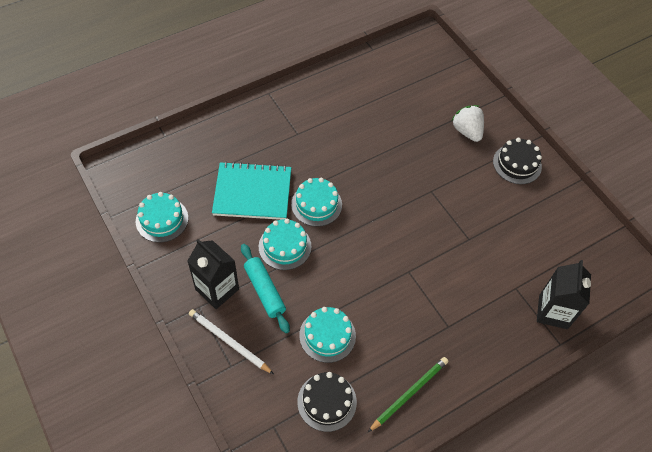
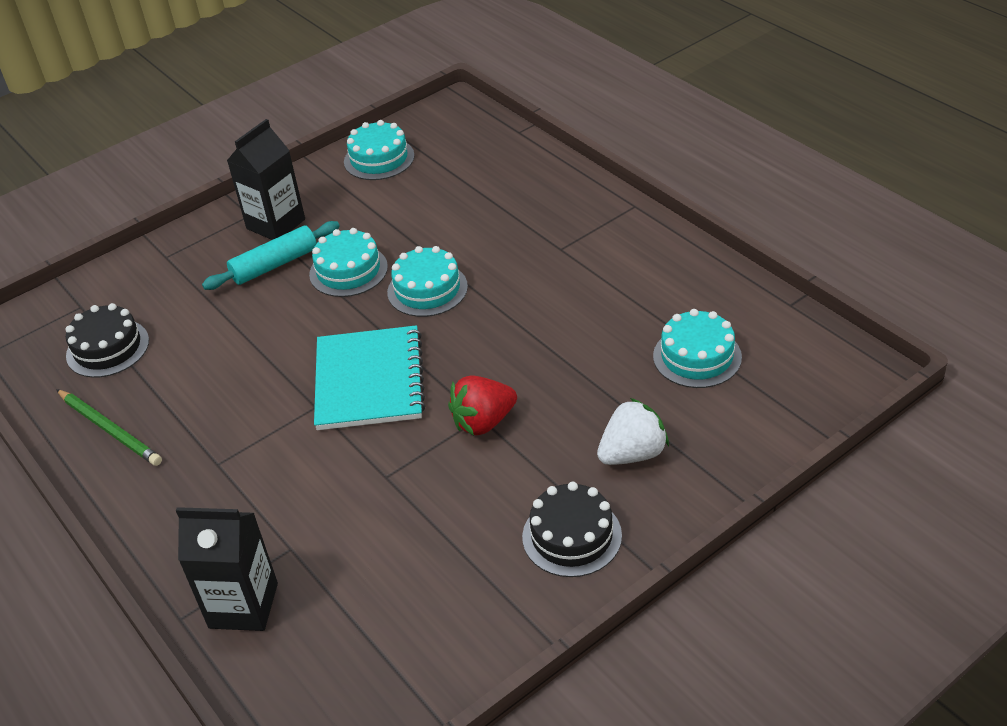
camera: 90 degrees right, 15 degrees down
(229, 342) = (199, 248): white pencil -> none
(252, 192) = (437, 225): turquoise notebook -> turquoise notebook (369, 381)
(327, 335) = (205, 334): turquoise cake -> turquoise cake (697, 356)
(435, 190) = (483, 422): none -> red strawberry

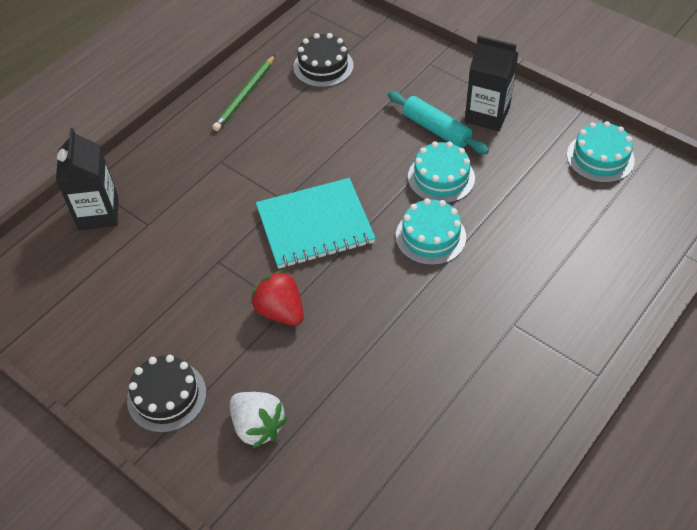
camera: 75 degrees right, 10 degrees up
(697, 356) = (386, 462): turquoise cake -> none

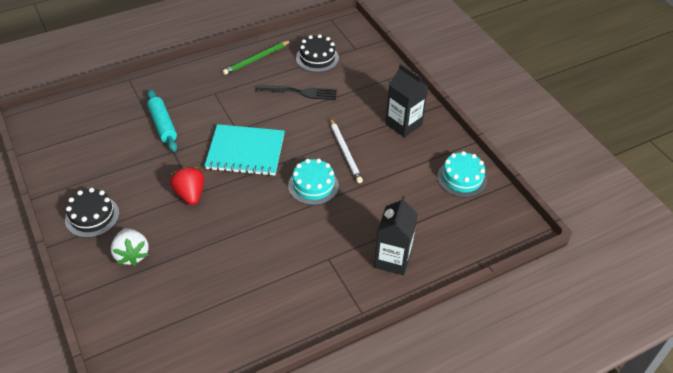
camera: 20 degrees right, 5 degrees down
(98, 213) = (123, 98): black carton -> black carton (392, 259)
(331, 120) = (299, 92): none -> black fork
(436, 129) = (363, 121): turquoise rolling pin -> turquoise rolling pin (163, 125)
(441, 177) = (345, 152): turquoise cake -> white pencil

